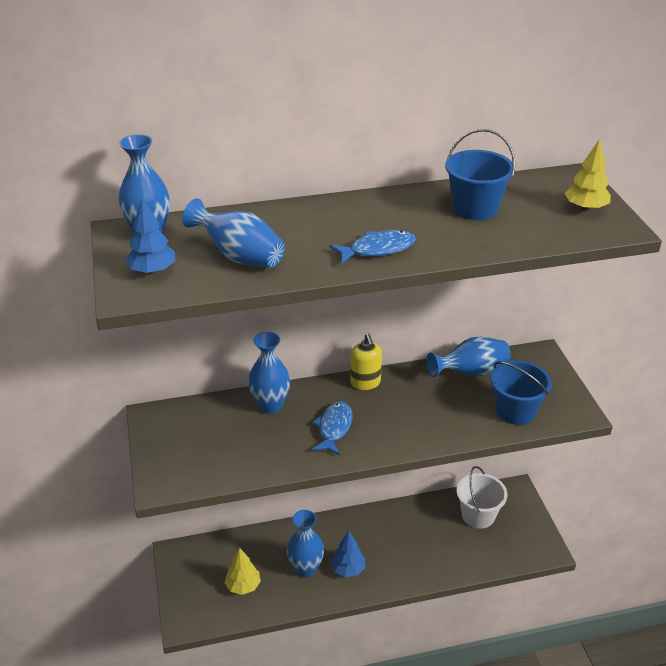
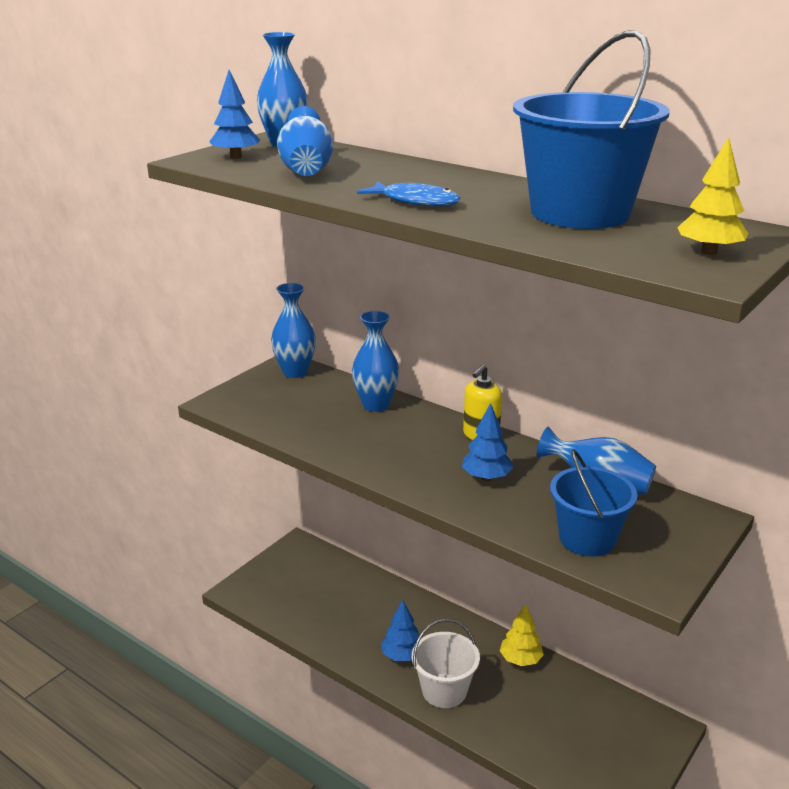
camera: 50 degrees right, 10 degrees down
(243, 586) = (308, 601): yellow tree -> yellow tree (520, 660)
(305, 569) = (370, 628): blue vase -> blue vase (295, 372)
(334, 428) = (395, 446): blue fish -> none
(414, 410) = (486, 477): none -> blue tree
(475, 208) = (579, 213): blue bucket -> blue bucket, size x1.62
(478, 515) = (590, 715): white bucket -> white bucket (444, 691)

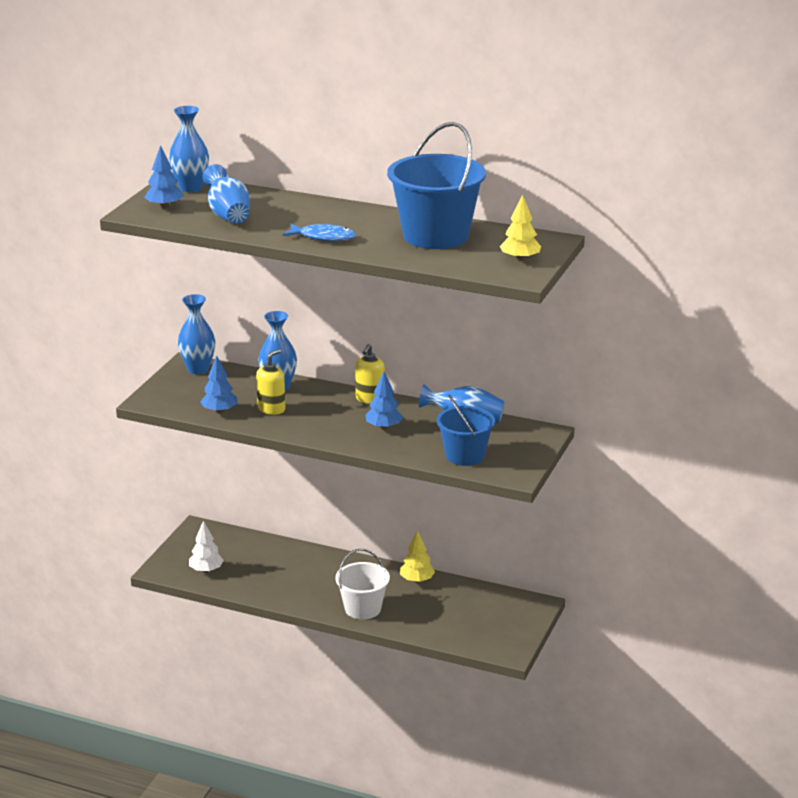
camera: 15 degrees left, 0 degrees up
(284, 600) = (206, 570): none -> white tree
(354, 432) = (271, 409): none -> yellow soap dispenser
(402, 655) = (321, 592): blue tree -> blue tree (219, 411)

